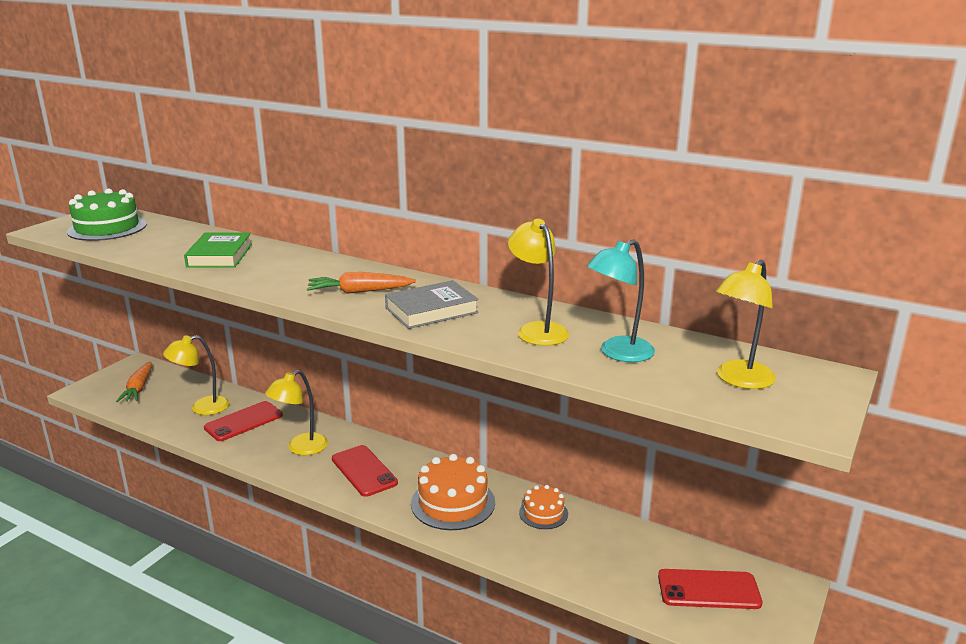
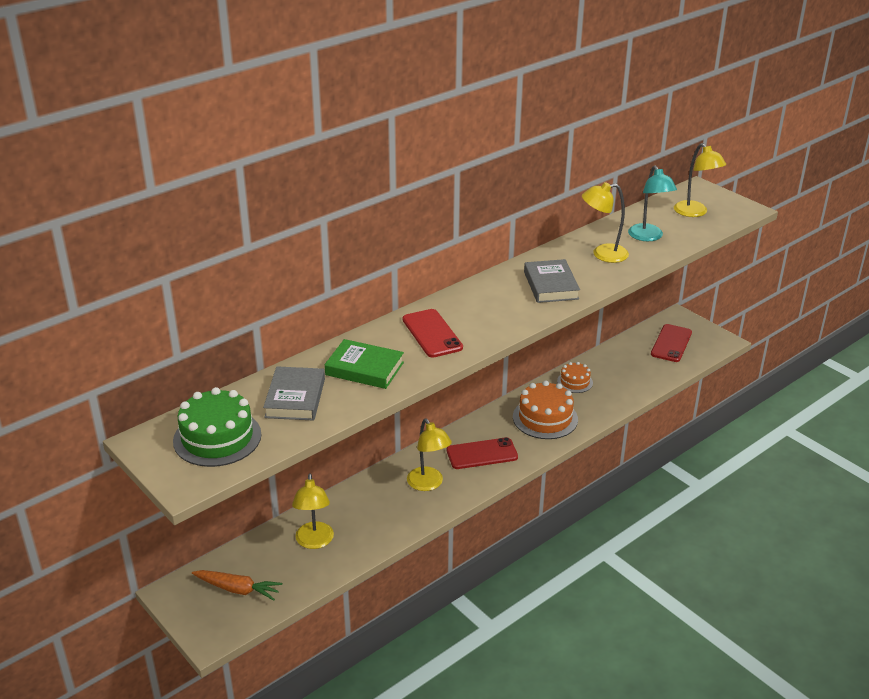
camera: 70 degrees left, 10 degrees up
(167, 241) = (295, 398): none -> grey book
(244, 421) = (360, 515): red phone -> red phone (432, 333)
(359, 291) = (498, 309): orange carrot -> none

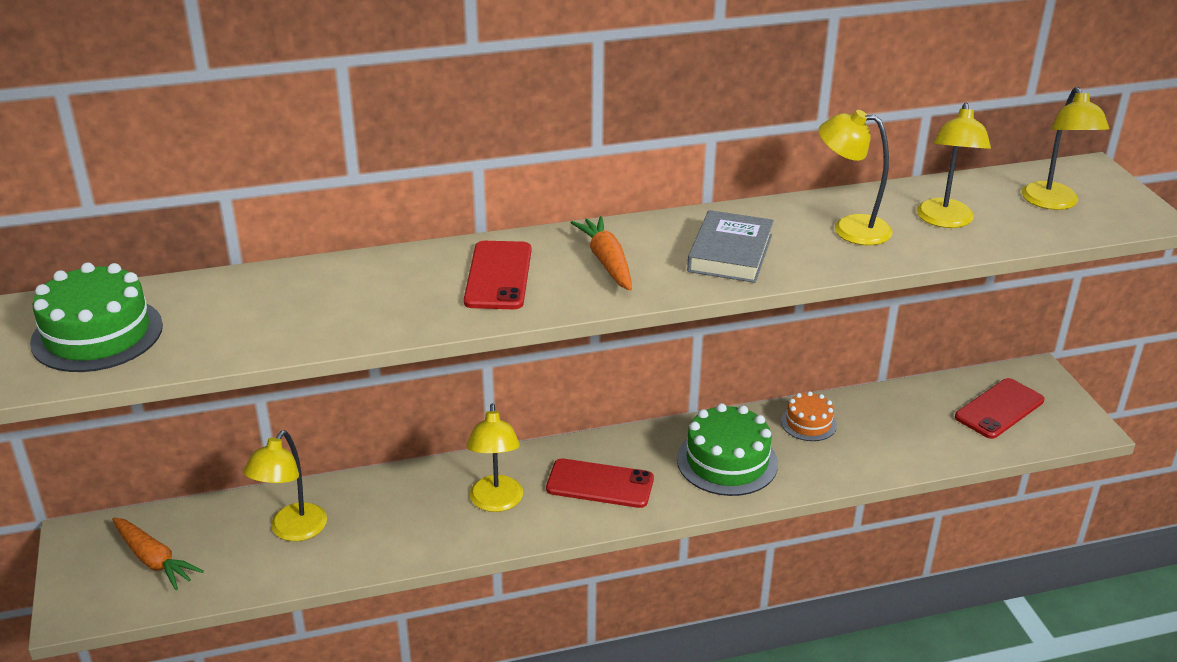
camera: 25 degrees right, 0 degrees up
(295, 398) = (240, 311): grey book -> none
(364, 369) = (364, 298): green book -> none
(487, 308) = (607, 262): none -> orange carrot
(545, 418) = (727, 461): orange cake -> green cake
(648, 237) = (945, 221): turquoise lamp -> yellow lamp

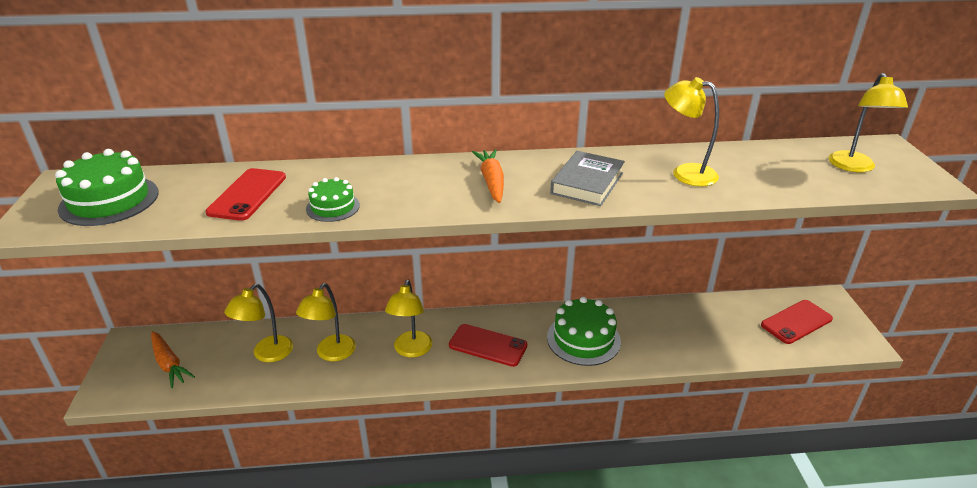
camera: 10 degrees right, 0 degrees up
(411, 315) = (333, 207): none -> green cake
(498, 276) = (408, 185): red phone -> red phone (247, 194)
(808, 423) = (649, 317): orange cake -> none
(945, 221) = (762, 173): yellow lamp -> yellow lamp (331, 354)

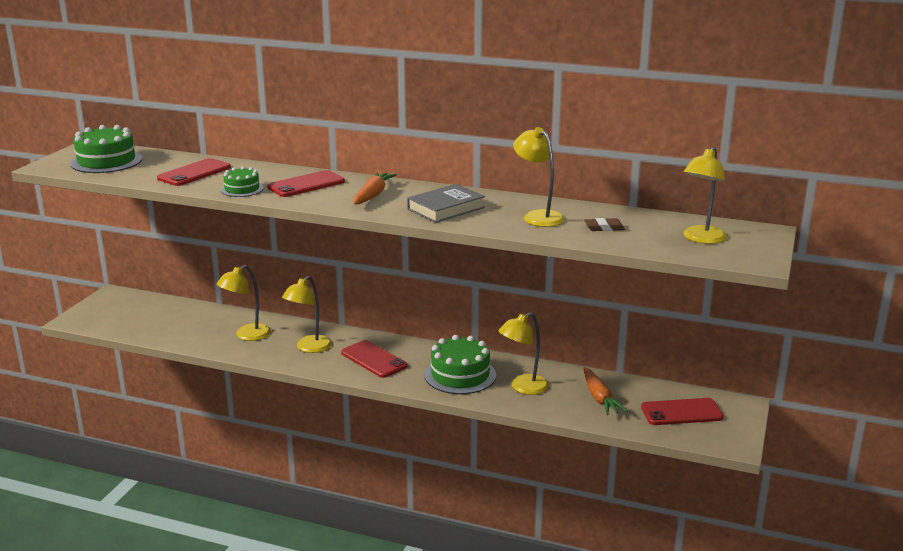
camera: 25 degrees right, 10 degrees down
(169, 364) = (128, 314): orange carrot -> orange carrot (599, 398)
(267, 354) = (200, 324): yellow lamp -> yellow lamp (523, 388)
(402, 183) = (306, 184): none -> red phone
(760, 173) = (604, 228): none -> brown eraser

